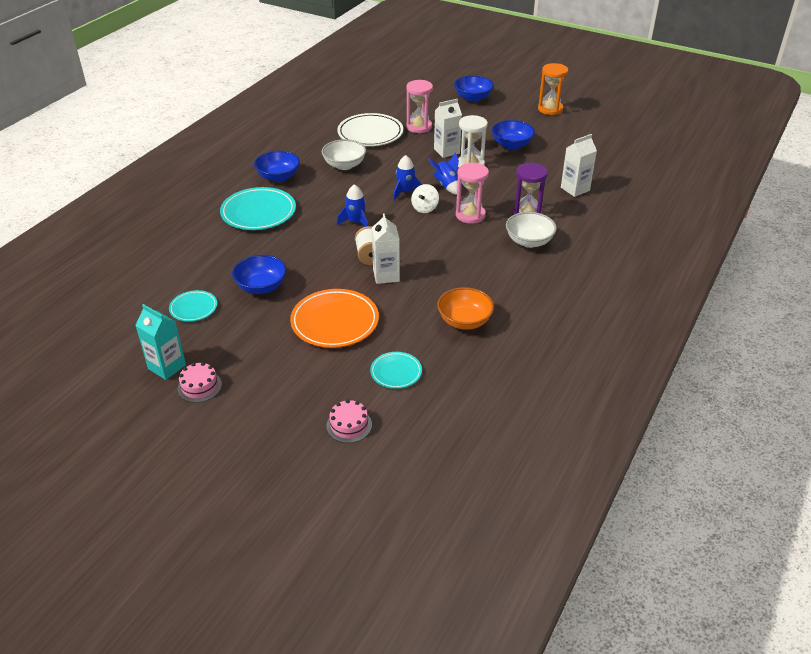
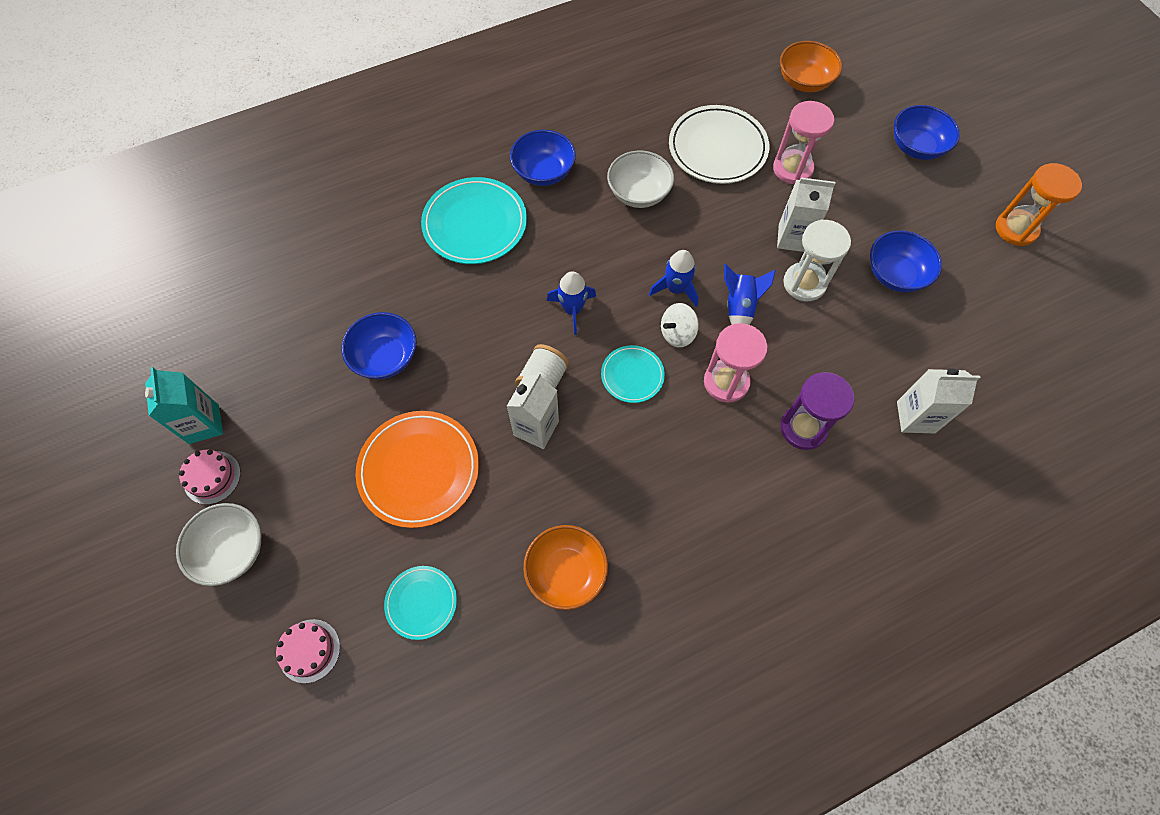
camera: 35 degrees right, 25 degrees up
(193, 308) = (293, 347): turquoise plate -> turquoise plate (632, 375)
(390, 94) = (804, 81): none -> orange bowl
(529, 241) = (765, 481): white bowl -> white bowl (232, 550)

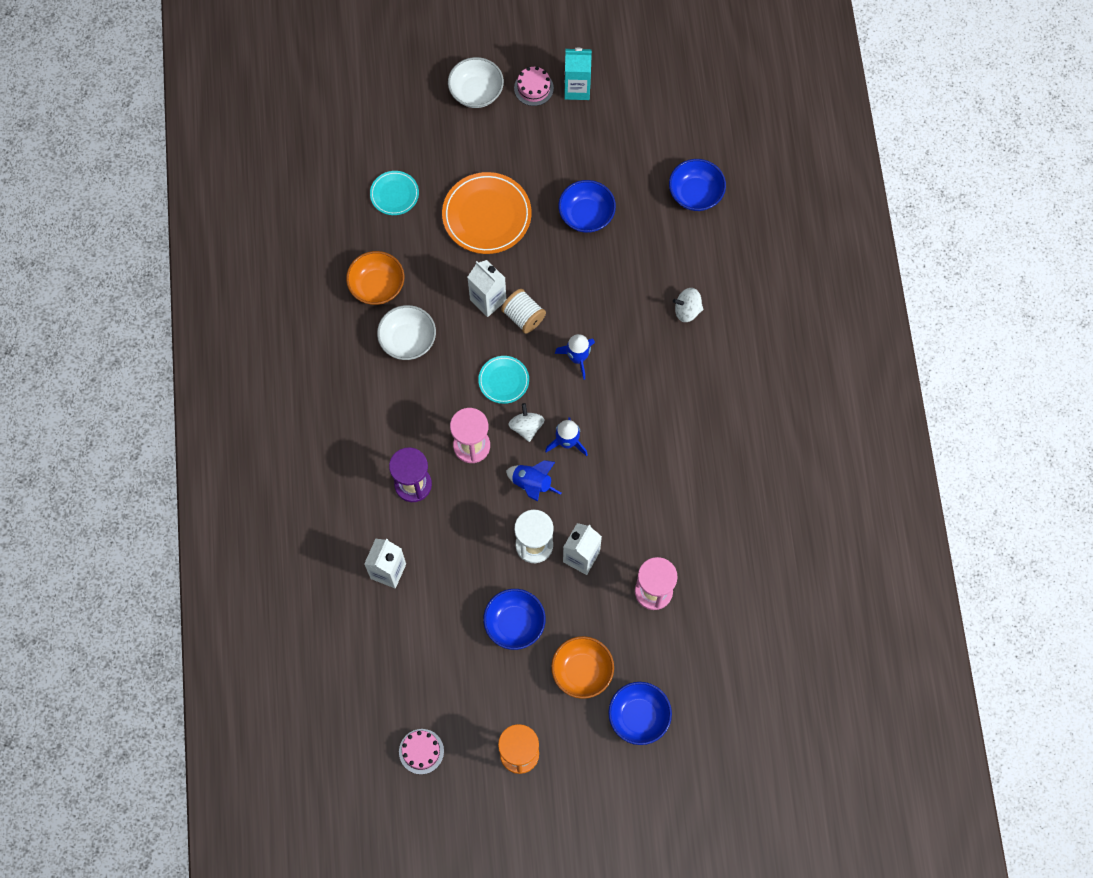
camera: 110 degrees right, 5 degrees up
(309, 650) = (392, 124): pink cake -> pink cake (421, 751)
(475, 224) = (687, 310): turquoise plate -> white spinning top
(543, 172) = (724, 380): blue bowl -> blue bowl (695, 194)
(638, 193) = (673, 450): white bowl -> white bowl (408, 340)
(717, 148) = (699, 536): white plate -> none
(804, 81) = (752, 652): orange bowl -> orange bowl (582, 671)

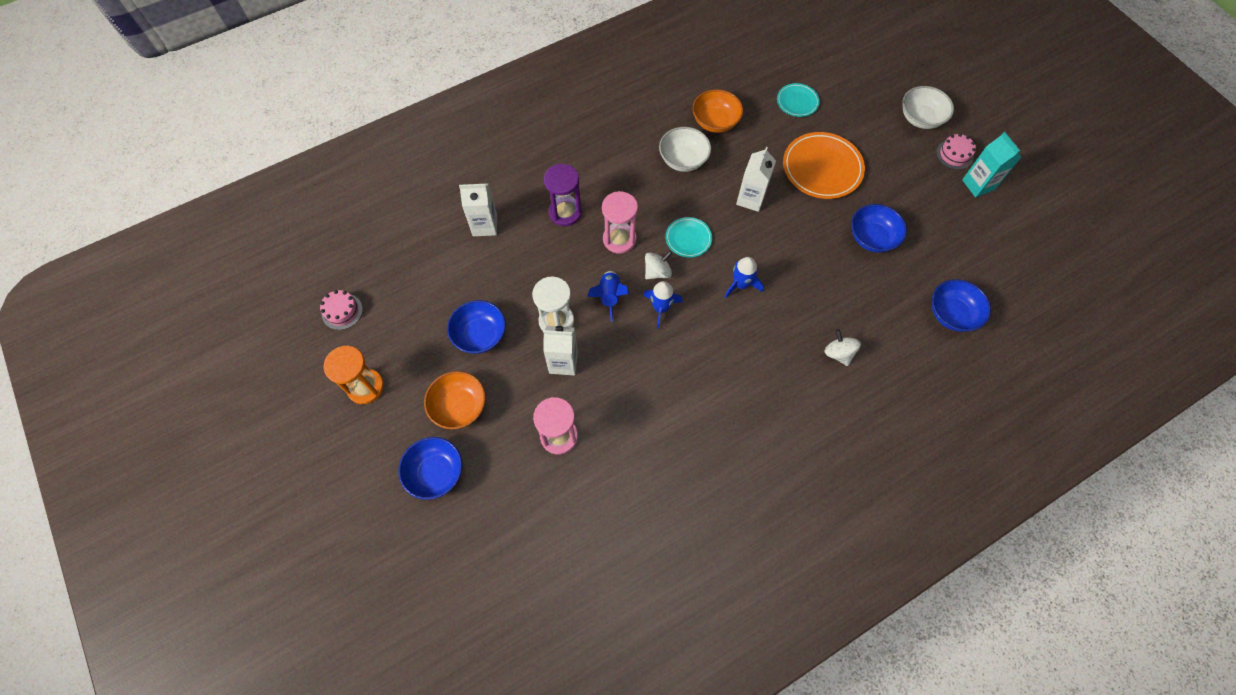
camera: 65 degrees right, 5 degrees down
(523, 317) = (752, 230): white spool -> none

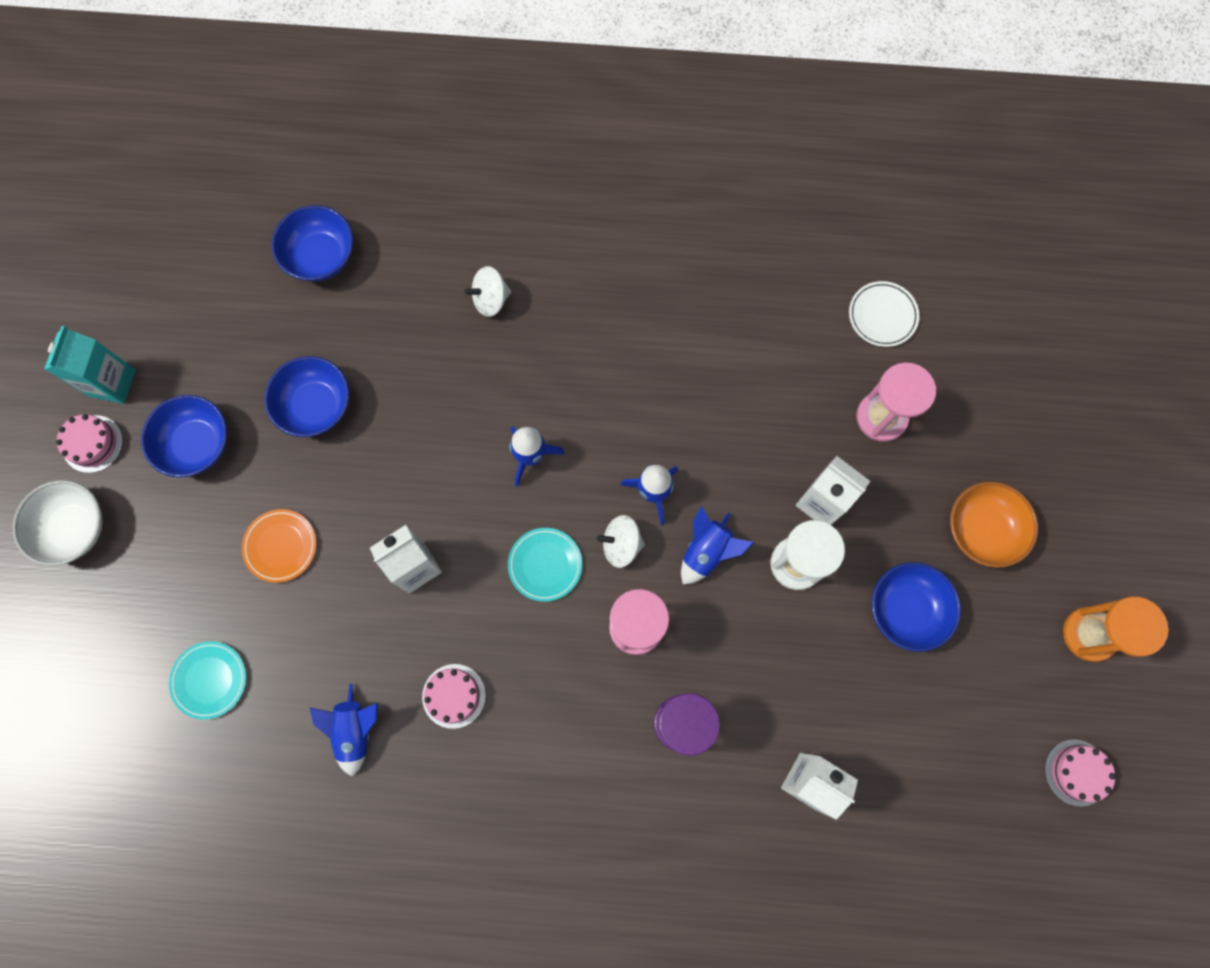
camera: 145 degrees left, 10 degrees up
(436, 473) = (1049, 467): blue bowl -> blue bowl (197, 444)
(599, 505) = (882, 315): none -> white plate
(683, 160) = (454, 696): white bowl -> pink cake
(715, 122) = (355, 730): orange bowl -> blue rocket
(822, 168) = (280, 546): orange plate -> orange plate, size x0.55
(838, 353) = (490, 299): white spinning top -> white spinning top turned 60 degrees clockwise

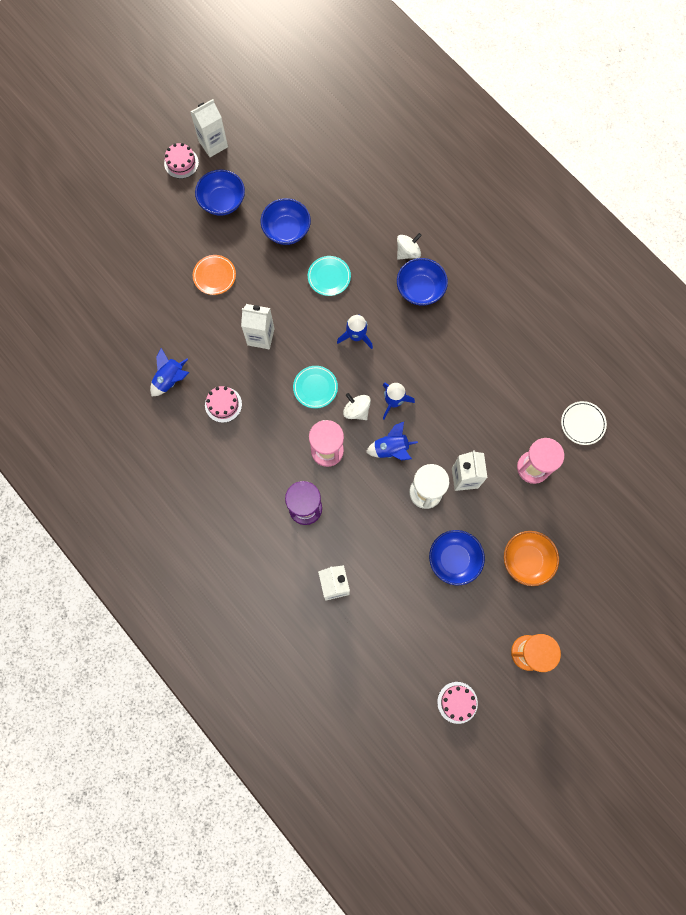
camera: 45 degrees right, 0 degrees up
(74, 528) = (141, 191): white bowl -> none
(112, 383) = (213, 144): turquoise carton -> white carton
(209, 680) = (134, 304): turquoise plate -> turquoise plate (329, 277)
(321, 256) = (352, 167): blue bowl -> blue bowl (420, 289)
(490, 299) = (407, 252): white spinning top -> white spinning top turned 120 degrees clockwise

